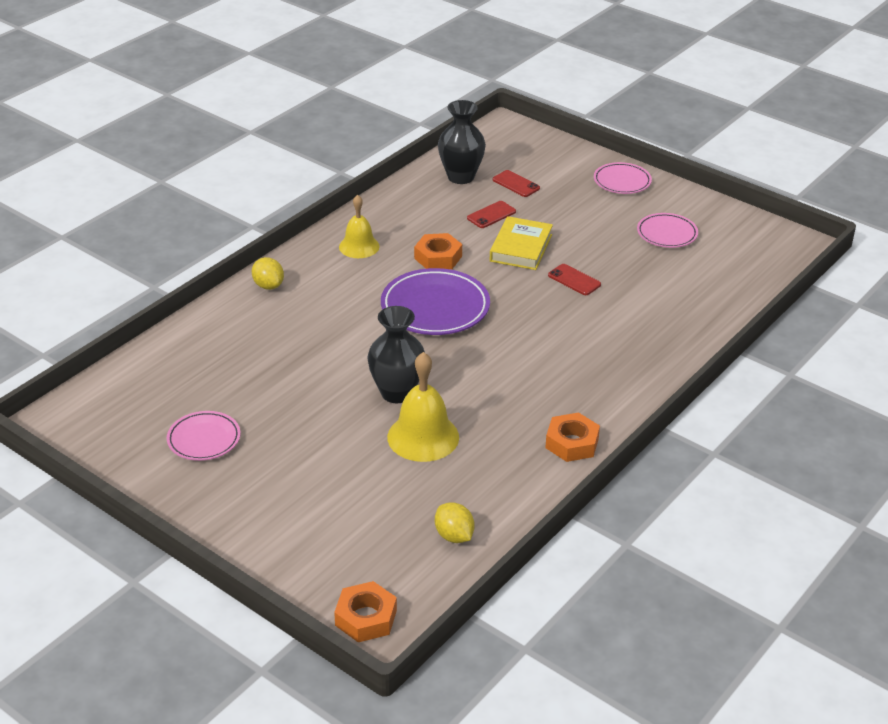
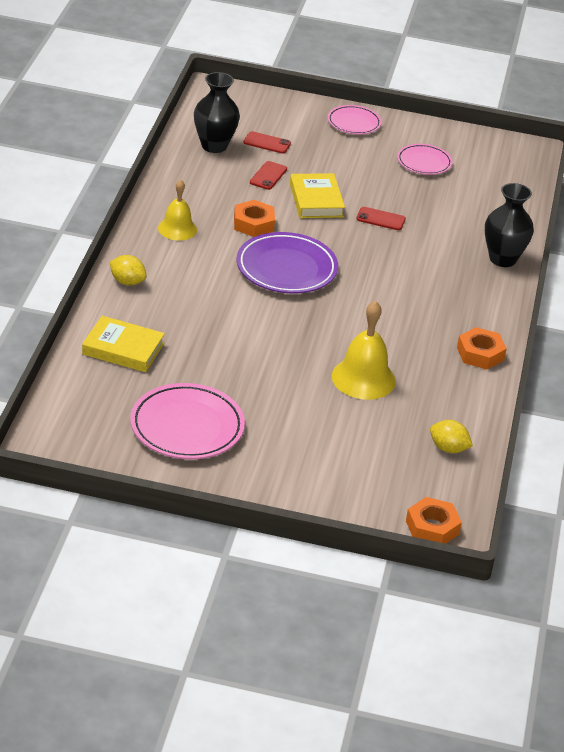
camera: 30 degrees left, 0 degrees up
(204, 439) = (187, 427): pink plate -> pink plate, size x1.67
(209, 348) = (123, 349): none -> yellow book
(397, 393) = (313, 348): black vase -> black vase (502, 259)

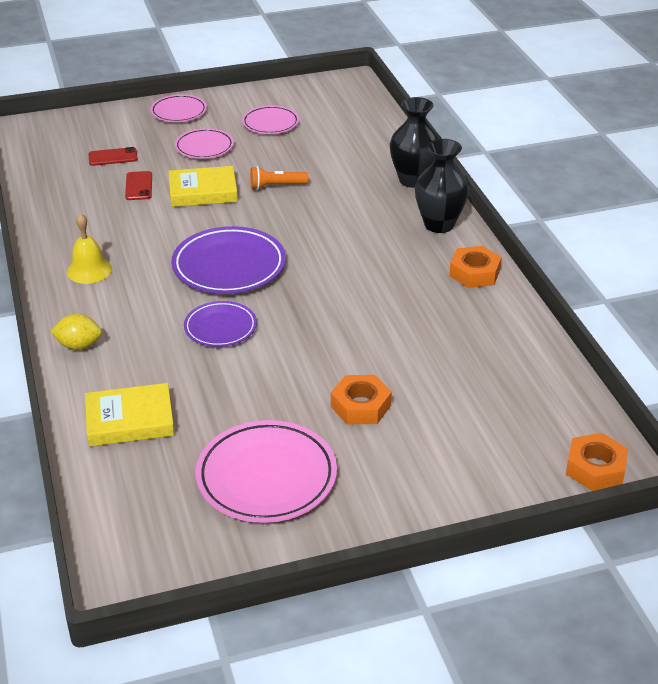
camera: 25 degrees left, 0 degrees up
(214, 146) = (63, 178): black vase -> black vase (439, 224)
(240, 312) = (220, 328): none -> purple plate
(253, 224) = (161, 236): orange nut -> orange nut (361, 406)
(316, 200) = (203, 191): yellow book -> yellow book turned 60 degrees counterclockwise
(349, 162) = (204, 147): none -> pink plate
(363, 378) = (394, 343): yellow bell -> none
(380, 219) = (276, 186): red phone -> orange flashlight
(448, 448) = (533, 378): yellow lemon -> none

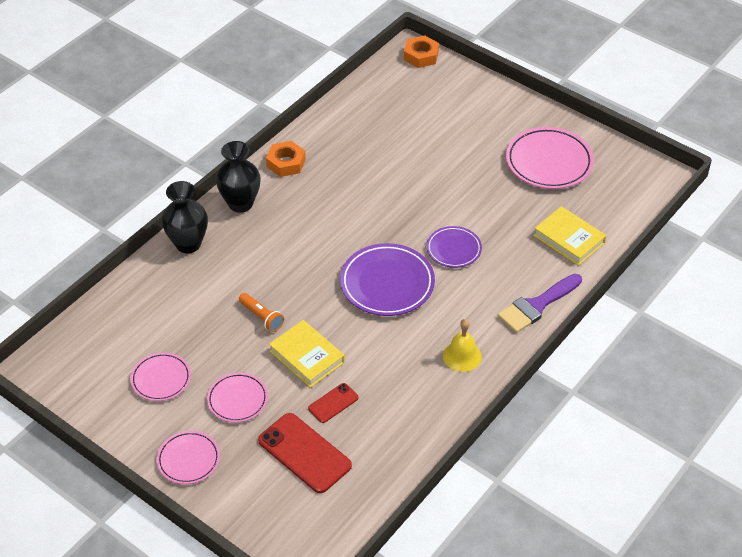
camera: 125 degrees left, 10 degrees up
(79, 345) = (537, 306): yellow lemon -> purple brush
(113, 157) = (304, 453): red phone -> red phone, size x1.86
(361, 406) = (460, 154): orange nut -> none

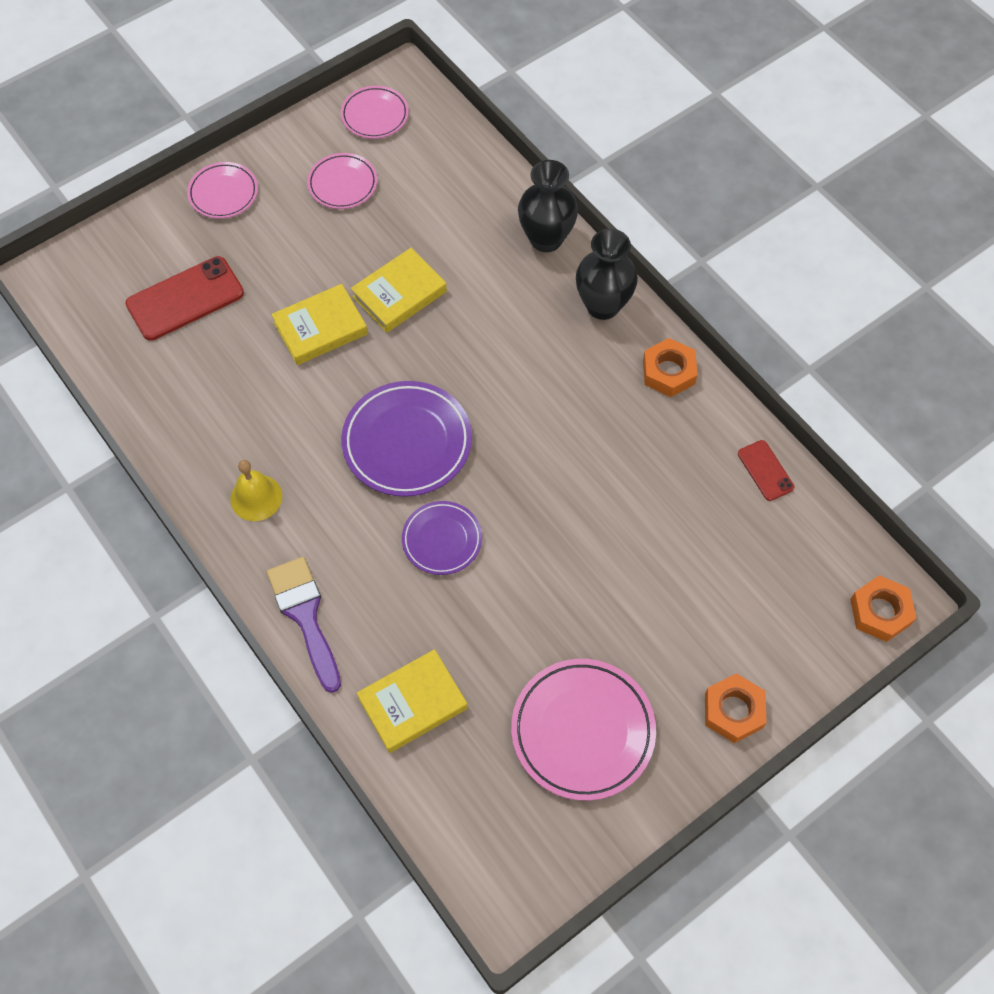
camera: 105 degrees right, 15 degrees up
(237, 400) = (285, 249): pink plate -> pink plate (375, 115)
(261, 317) = (399, 294): orange flashlight -> yellow book
(333, 403) = (242, 341): red phone -> red phone (765, 470)
(507, 104) = (733, 711): none -> orange nut

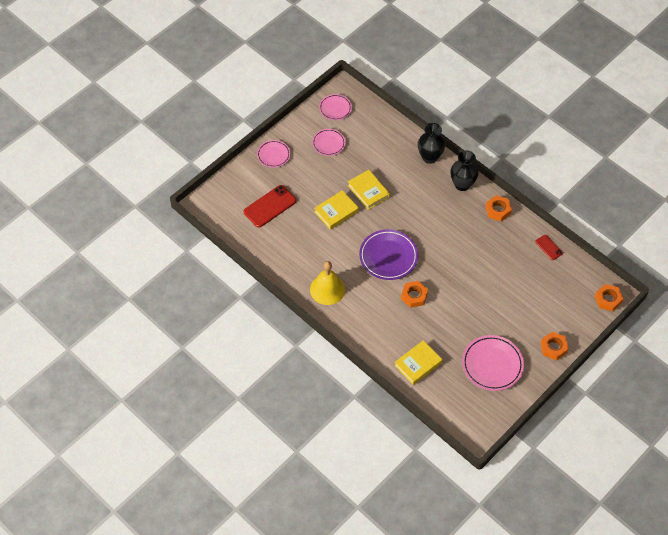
camera: 10 degrees left, 5 degrees down
(256, 497) = (327, 289): yellow bell -> yellow bell, size x1.51
(305, 616) = (362, 335): purple brush -> none
(399, 294) = (368, 191): yellow book -> yellow book turned 75 degrees counterclockwise
(442, 540) = (414, 296): purple plate -> orange nut

